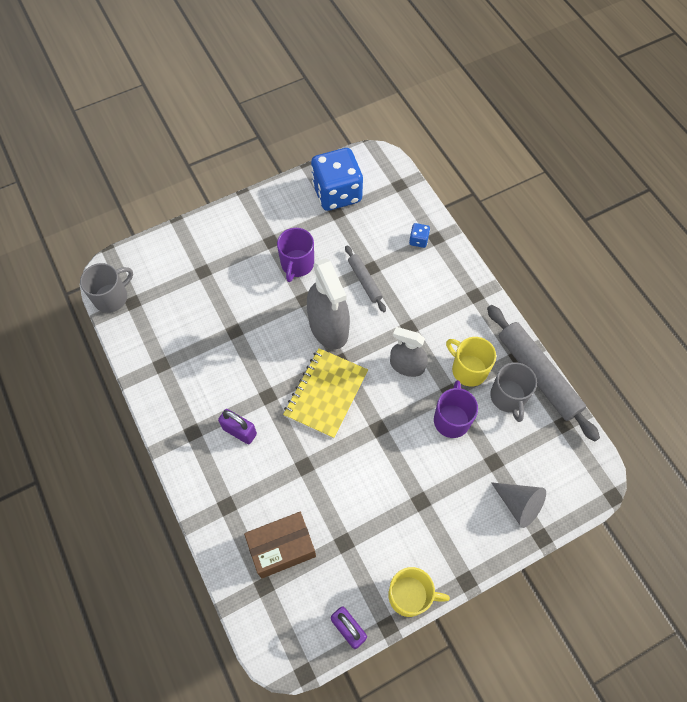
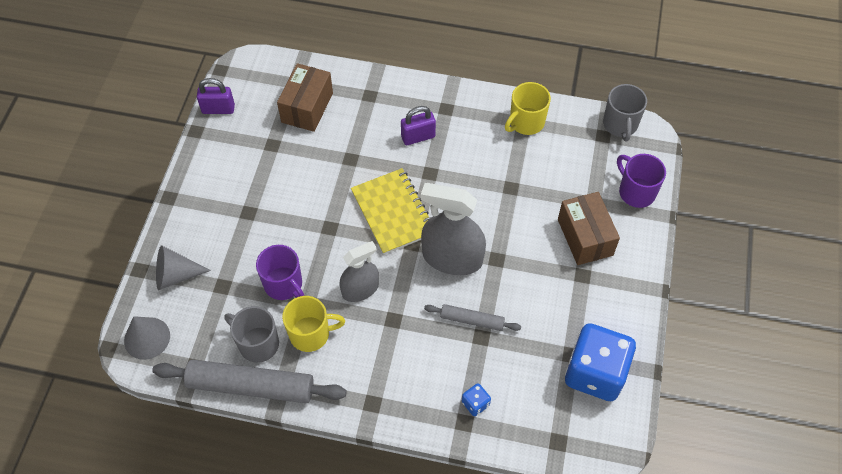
camera: 130 degrees right, 5 degrees down
(238, 258) = (585, 237): none -> brown box
(297, 264) = (538, 278): purple mug -> purple mug (636, 192)
(410, 595) = (198, 157): yellow mug -> yellow mug (526, 122)
(579, 476) = (147, 338): none -> grey cone

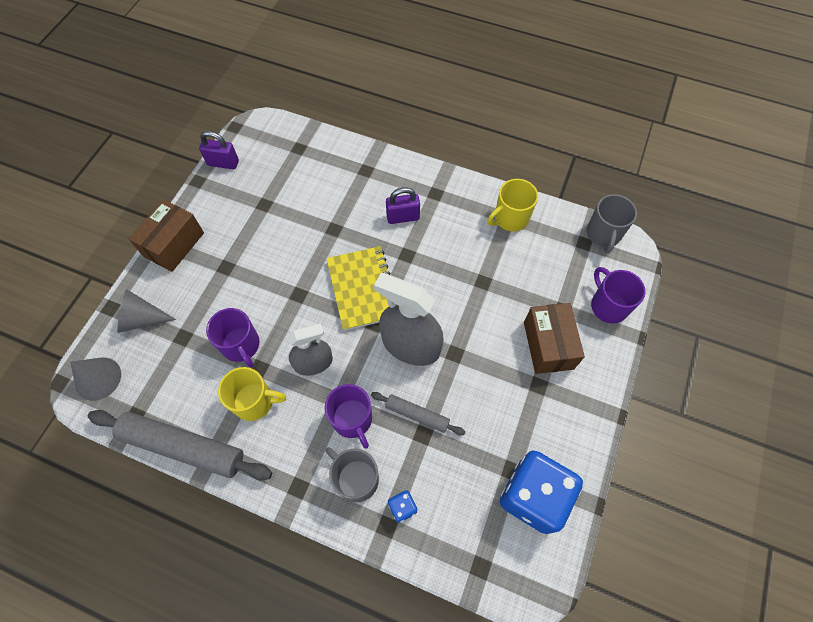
camera: 10 degrees right, 5 degrees up
(257, 343) = (201, 403): grey mug -> grey mug (356, 479)
(307, 107) = (305, 173): brown box -> brown box (174, 244)
(410, 334) = (352, 419): none -> purple mug

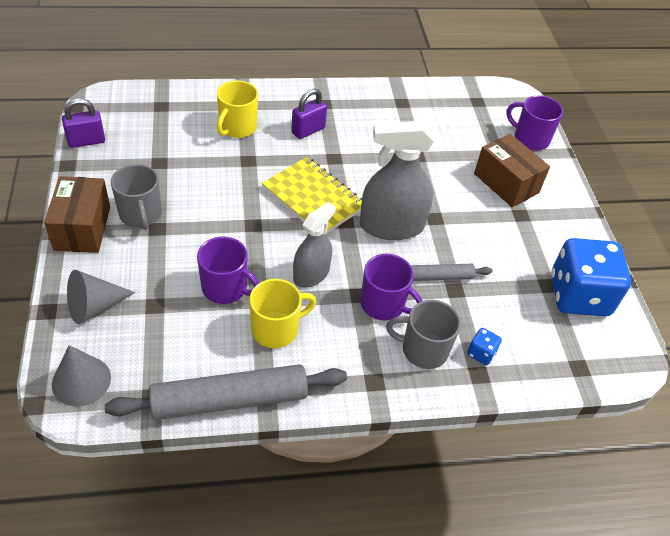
camera: 35 degrees left, 15 degrees down
(510, 218) = (404, 102): yellow mug -> yellow mug (237, 127)
(603, 234) = (488, 91): grey mug -> grey mug (140, 215)

